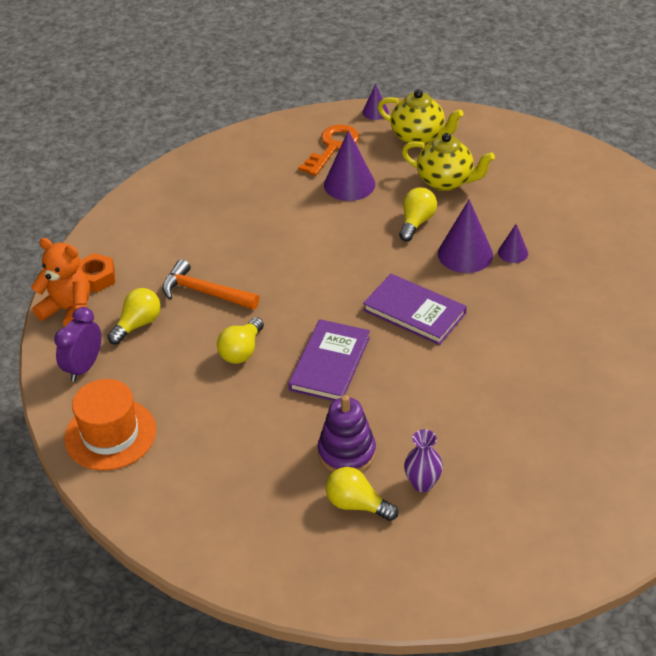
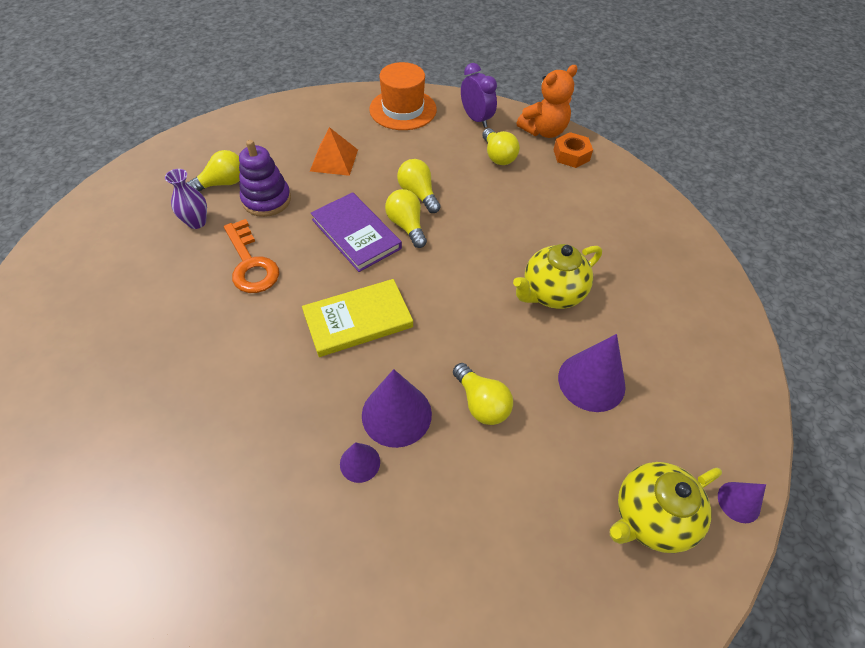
camera: 120 degrees right, 10 degrees up
(204, 292) = (504, 202): orange hammer -> none
(245, 439) = (334, 160): none -> orange pyramid
(290, 337) = (406, 226): none -> yellow light bulb
(332, 147) = (675, 406): orange key -> orange key (250, 263)
(414, 312) = (358, 320): purple book -> yellow book
(446, 181) = (534, 484): yellow teapot -> yellow teapot (551, 293)

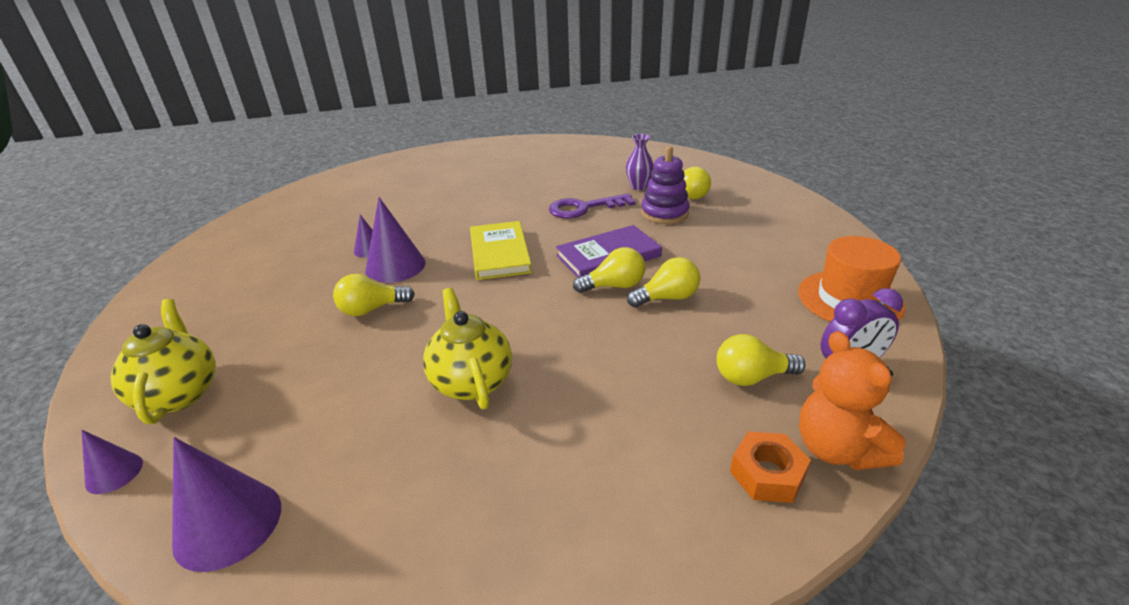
camera: 105 degrees right, 20 degrees down
(250, 263) = (584, 208): orange key -> purple key
(334, 160) = (729, 247): orange pyramid -> none
(591, 381) = (338, 388): purple cone -> purple cone (228, 524)

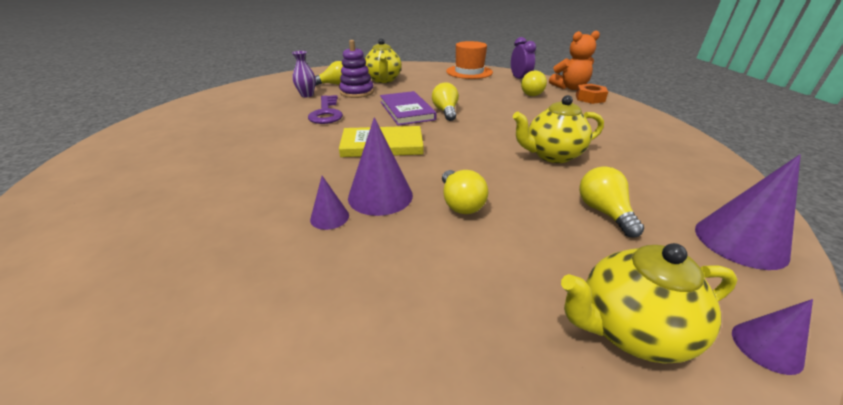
camera: 85 degrees left, 0 degrees up
(667, 298) = (462, 101): yellow light bulb -> yellow light bulb (603, 212)
(733, 223) = (383, 80): none -> yellow teapot

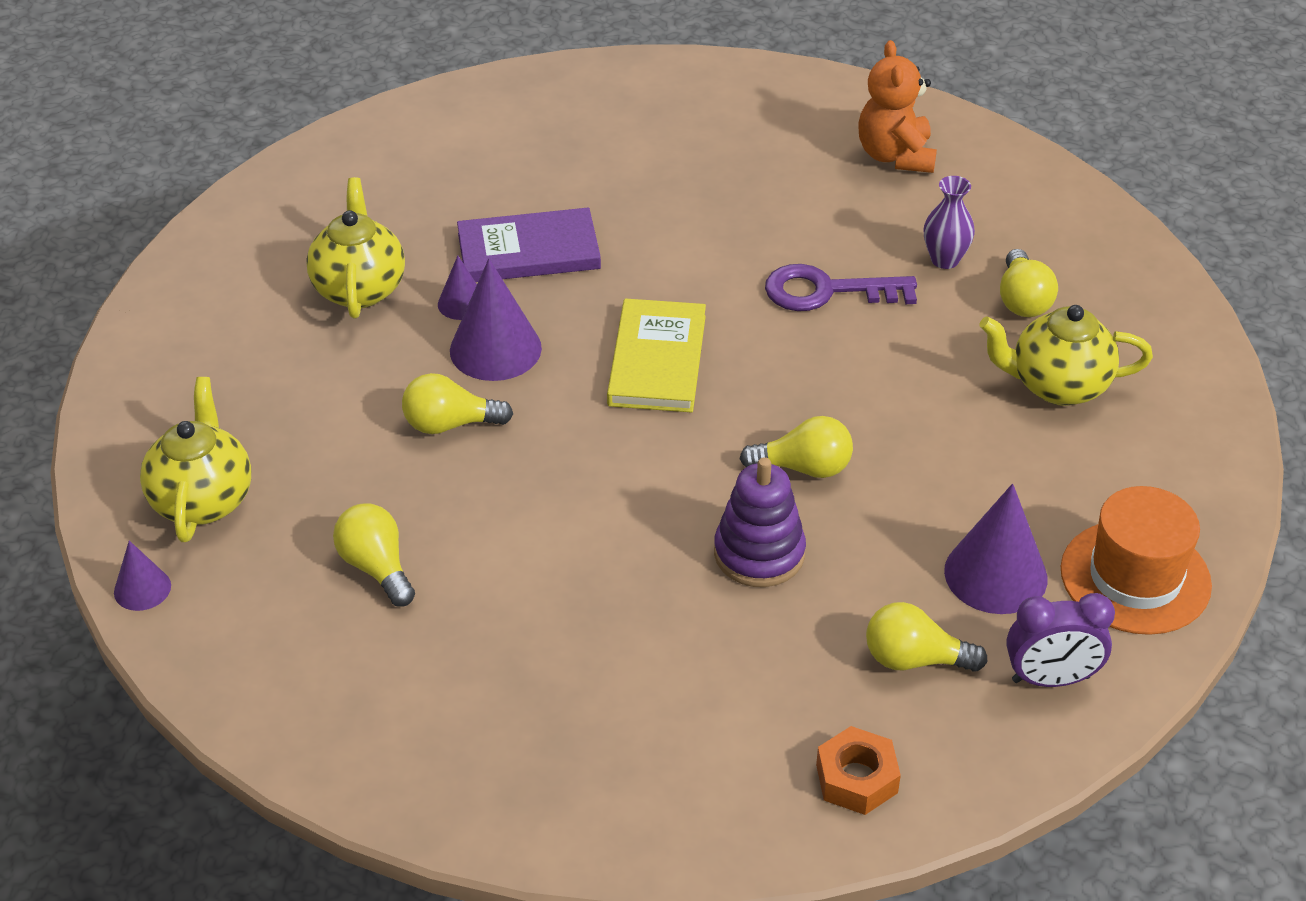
camera: 100 degrees right, 10 degrees up
(357, 92) = (956, 336): purple stacking toy -> purple stacking toy (759, 553)
(407, 110) = (821, 407): purple book -> purple book (528, 251)
(552, 155) = (557, 574): yellow teapot -> yellow teapot (359, 289)
(570, 88) = (956, 773): orange teddy bear -> orange teddy bear (895, 156)
(603, 212) = (376, 567): yellow light bulb -> yellow light bulb turned 120 degrees counterclockwise
(740, 242) = (265, 678): purple cone -> purple cone (995, 574)

